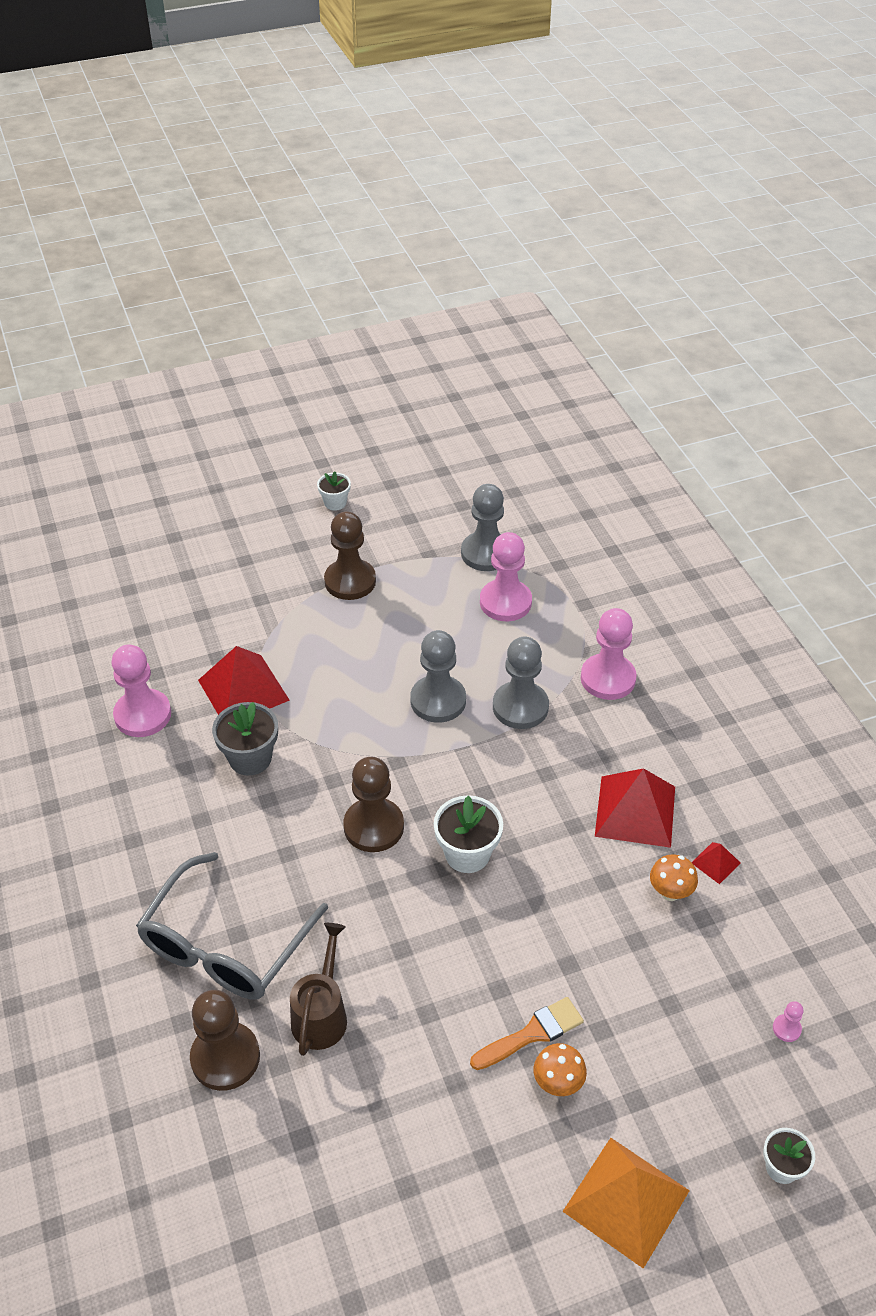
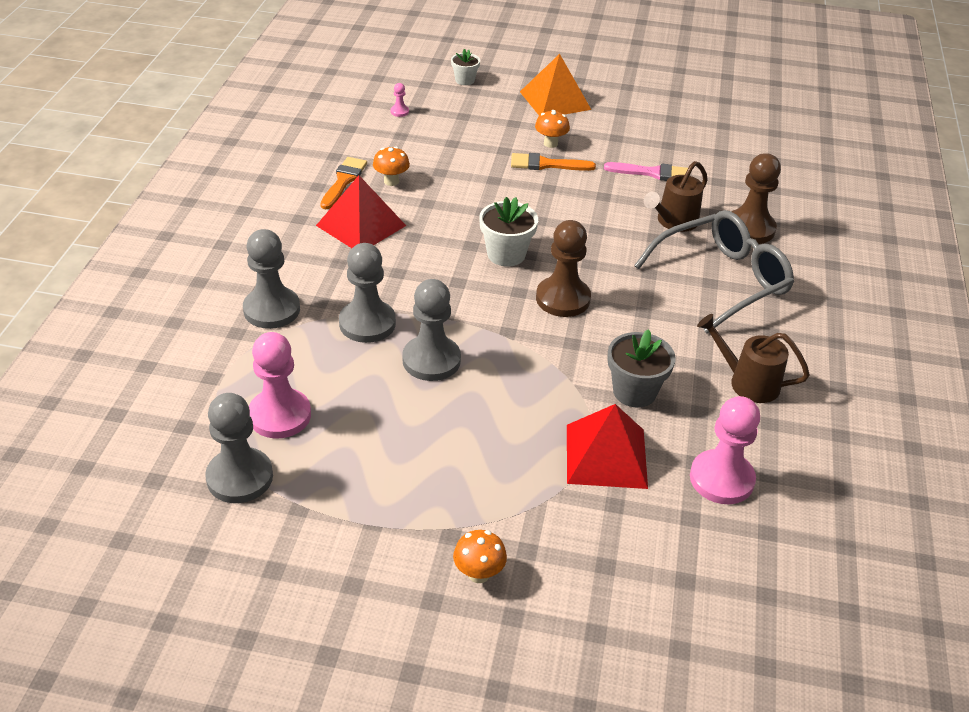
camera: 150 degrees left, 5 degrees down
(153, 820) = (746, 382): none -> brown watering can
(282, 572) = (479, 574): none -> orange mushroom
(335, 503) = (339, 646): white flower pot -> none
(350, 581) = (412, 520): brown pawn -> none
(394, 1101) = (652, 173): none -> pink brush
(608, 678) = (272, 310): pink pawn -> grey pawn
(715, 862) = (343, 181): red pyramid -> orange brush

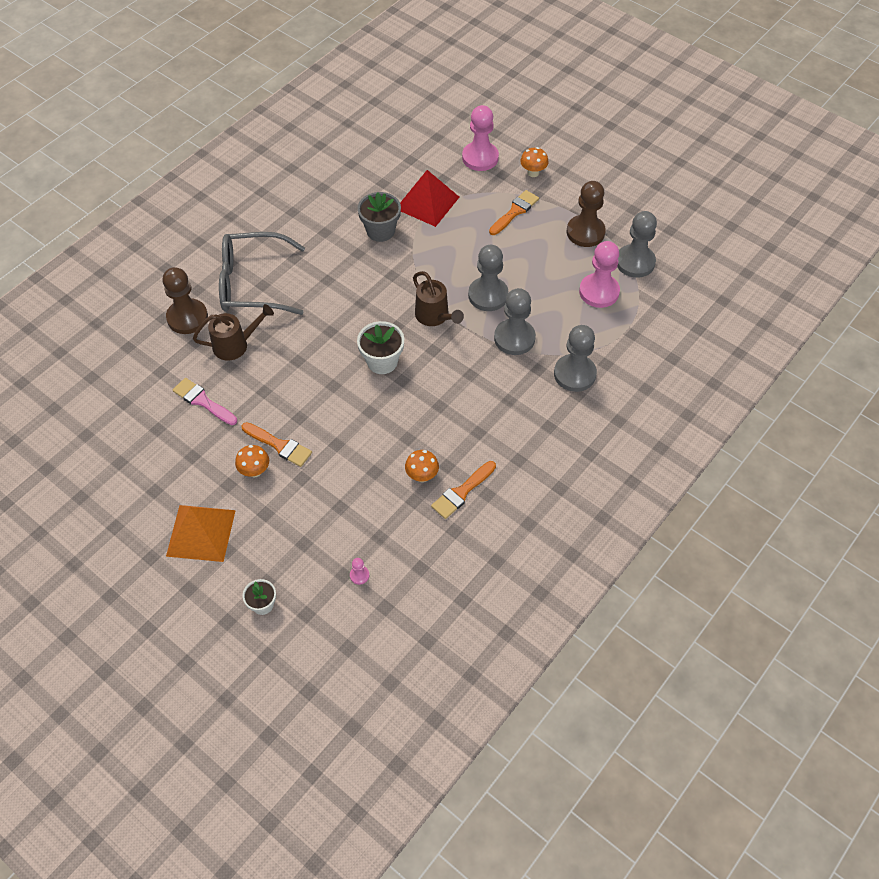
camera: 150 degrees left, 15 degrees up
(361, 225) = (473, 433): red pyramid -> none
(466, 491) = (515, 211): none -> orange brush
(563, 299) = (371, 309): brown pawn -> brown pawn (585, 232)
(721, 479) = (377, 170): pink pawn -> pink pawn (480, 158)
(746, 382) = (310, 213): brown watering can -> brown watering can (435, 317)

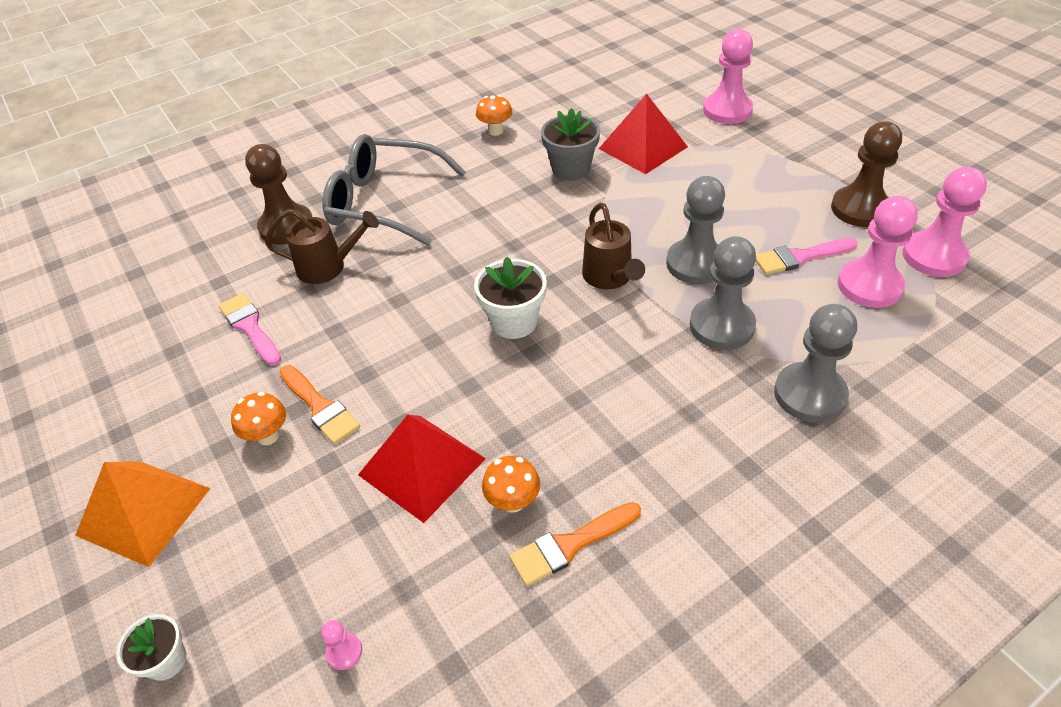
camera: 20 degrees right, 10 degrees down
(360, 468) = (421, 466): none -> red pyramid
(515, 211) = (760, 172): orange brush -> none
(533, 173) = (796, 134): orange mushroom -> orange mushroom (495, 131)
(553, 278) = (799, 257): none -> pink brush
(635, 262) = (934, 256): grey pawn -> pink pawn

